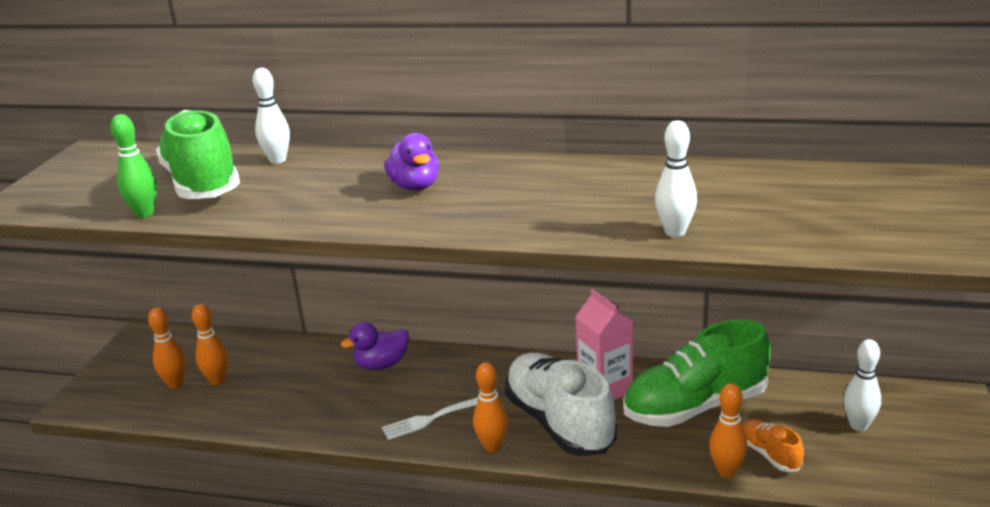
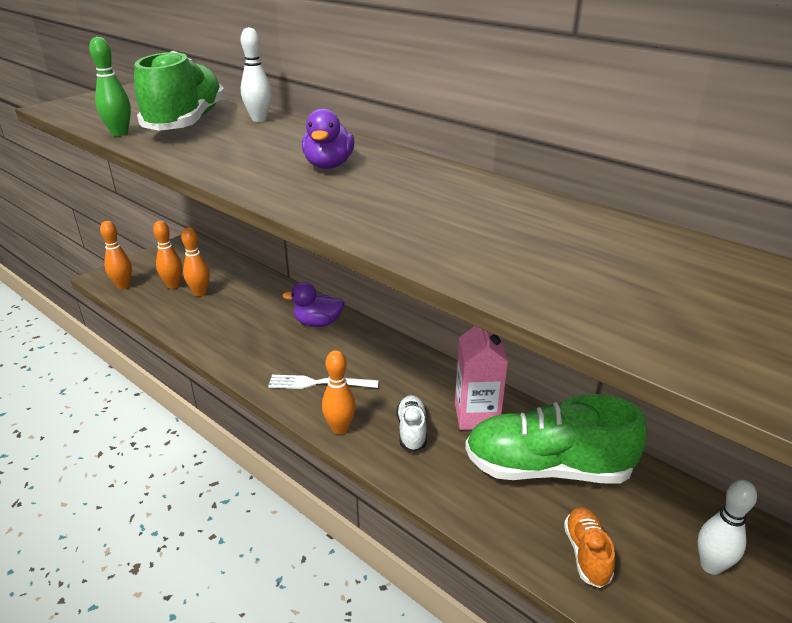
camera: 25 degrees right, 5 degrees up
(559, 423) = (412, 430): white shoe -> white shoe, size x0.46
(675, 232) = (511, 278): white bowling pin -> none
(726, 471) = (528, 551): orange bowling pin -> orange bowling pin (123, 286)

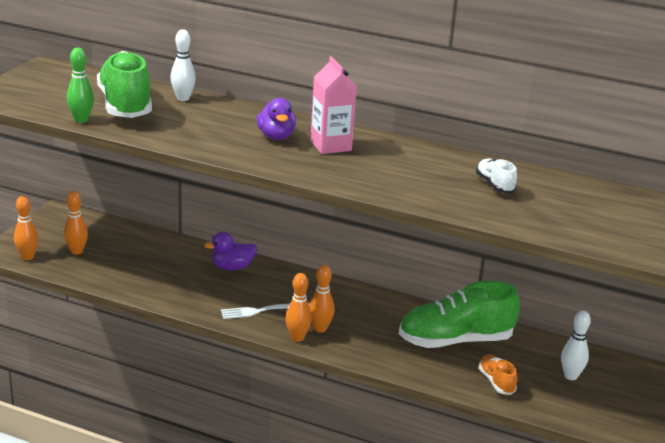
camera: 20 degrees left, 5 degrees down
(200, 293) = (108, 255): orange bowling pin -> orange bowling pin (320, 329)
(412, 430) = (351, 332): white shoe -> white shoe (494, 185)
(476, 415) = (393, 316): pink carton -> pink carton (330, 146)

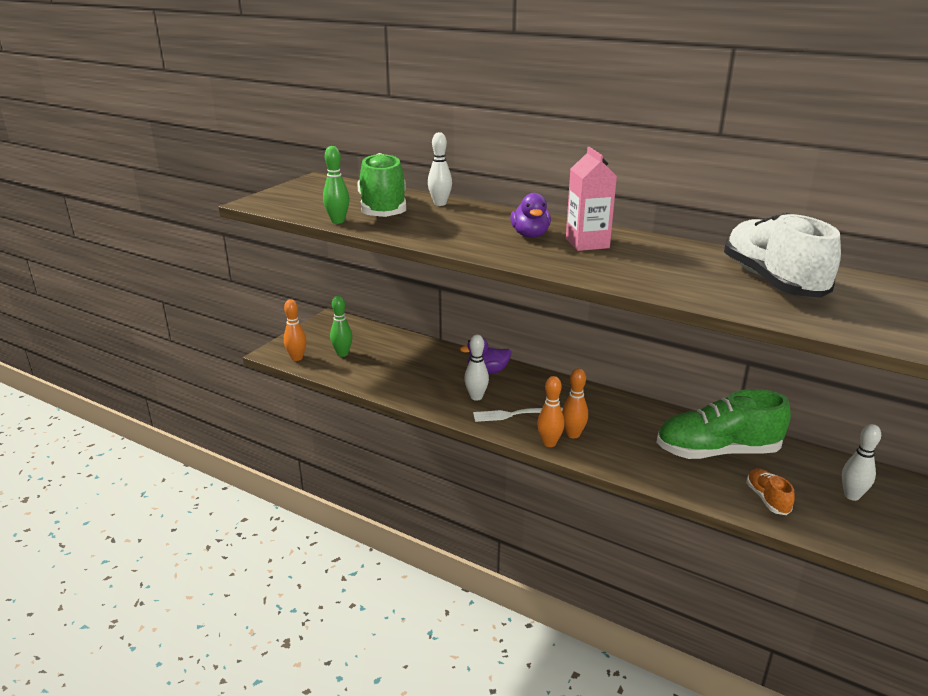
camera: 10 degrees right, 0 degrees up
(76, 251) = (342, 354): orange bowling pin -> green bowling pin
(222, 294) = (476, 397): none -> white bowling pin
(494, 185) = (772, 281): white shoe -> white shoe, size x2.17

